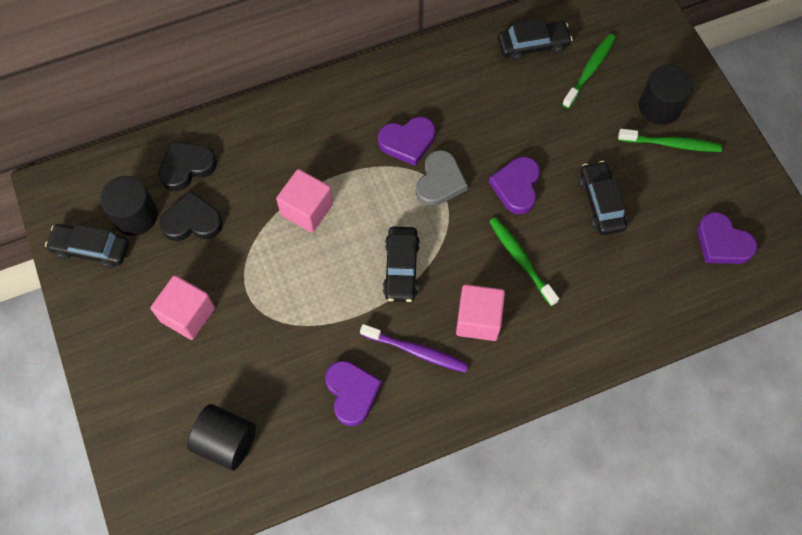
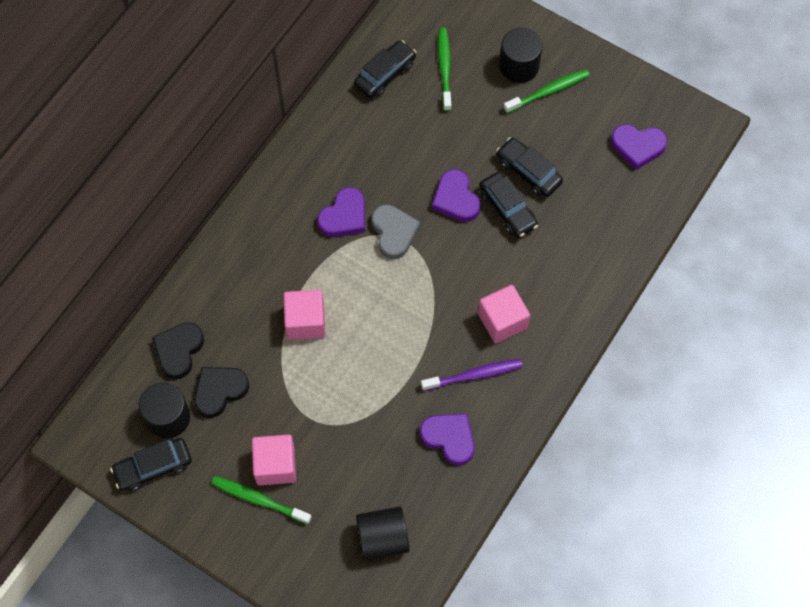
camera: 35 degrees left, 0 degrees up
(401, 268) = (415, 320): black car -> black car (507, 209)
(521, 260) = (500, 254): green toothbrush -> green toothbrush (259, 499)

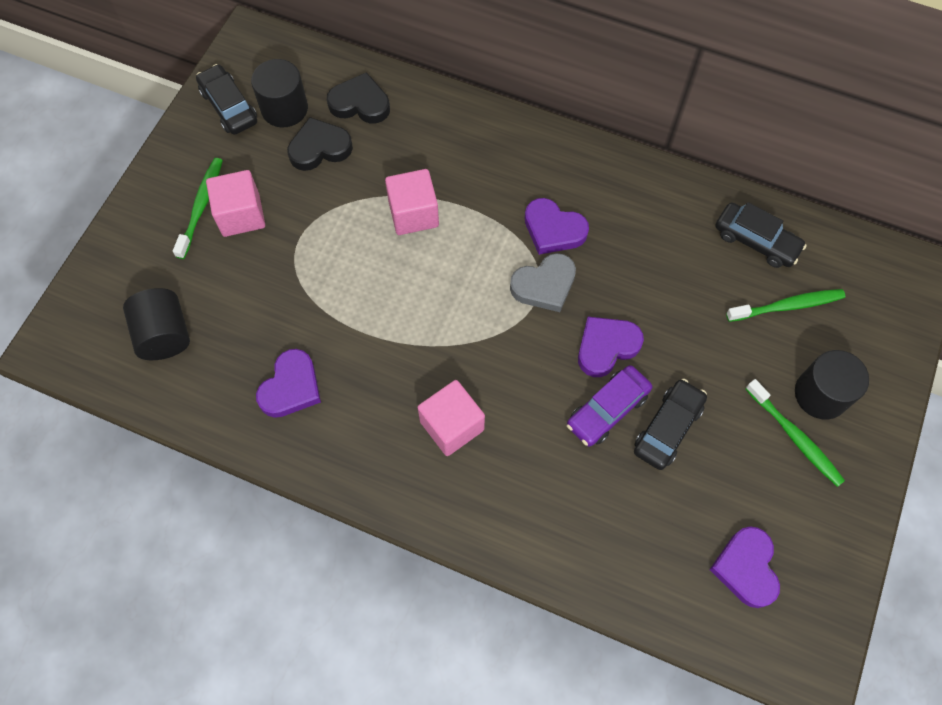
camera: 80 degrees right, 0 degrees up
(219, 391) = (319, 148): black heart -> black heart turned 60 degrees counterclockwise
(474, 375) = (375, 403): purple toothbrush -> none
(507, 209) = (607, 410): black car -> purple car

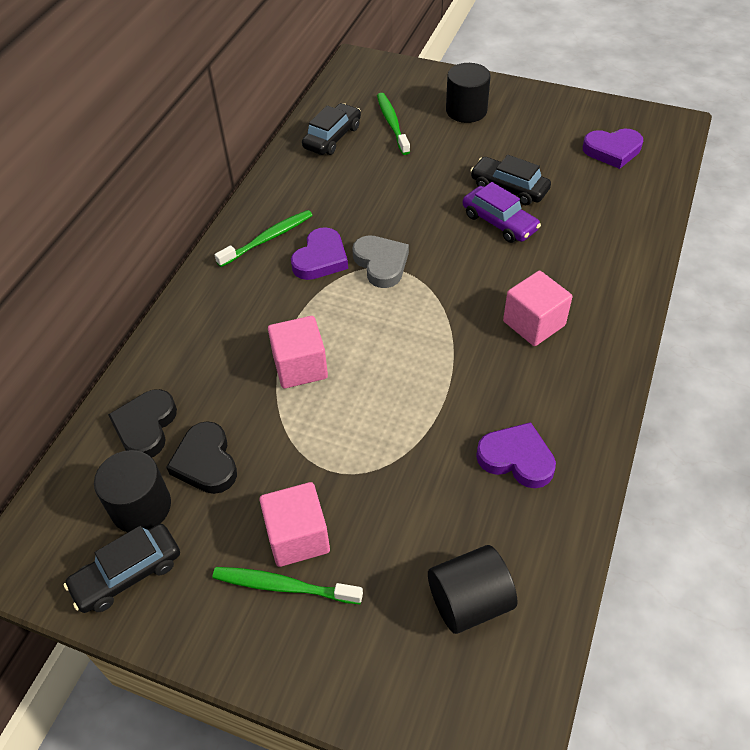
camera: 90 degrees left, 15 degrees down
(606, 347) = (440, 223): purple heart -> none
(795, 437) = (503, 124): green toothbrush -> green toothbrush (268, 239)

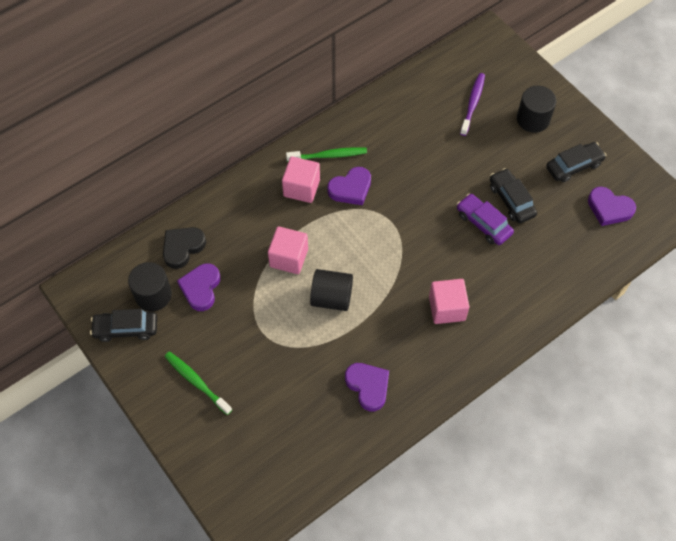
camera: 30 degrees right, 10 degrees up
(206, 462) = (201, 288): black heart -> purple heart
(297, 537) = (220, 360): pink cube -> pink cube (301, 188)
(332, 137) = (424, 94): black car -> black car (574, 166)
(381, 264) = (385, 213): grey heart -> none
(392, 123) = (472, 103): green toothbrush -> purple toothbrush
(469, 601) = (282, 447): black cylinder -> black cylinder (331, 298)
(499, 222) = (483, 223): purple car -> purple car turned 150 degrees clockwise

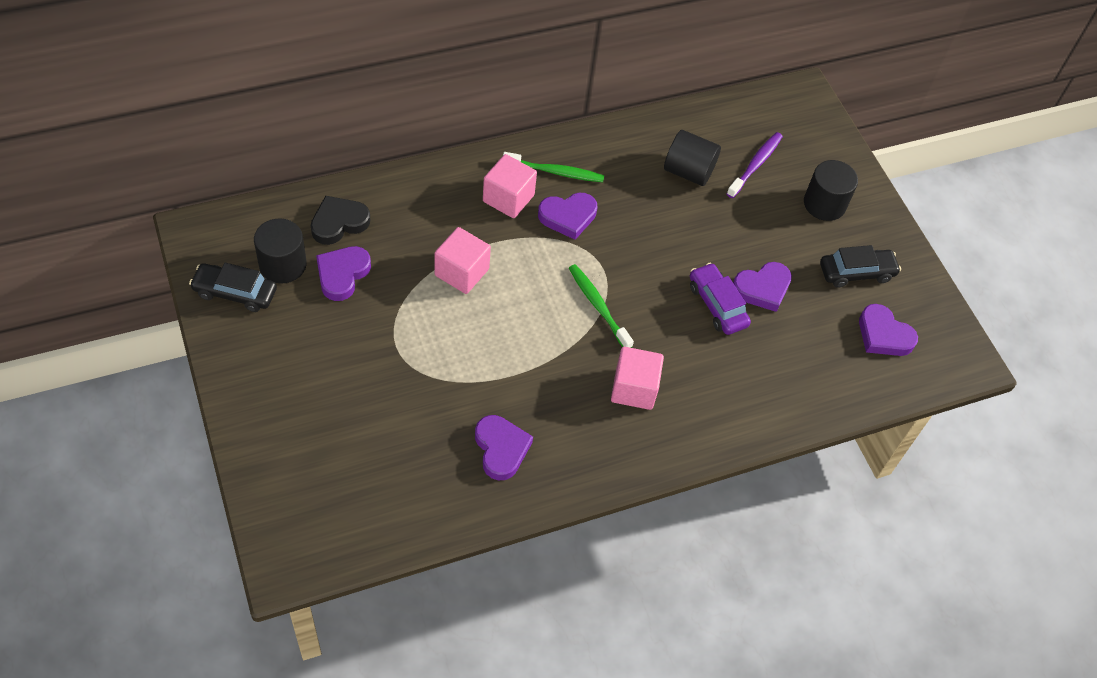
camera: 10 degrees right, 5 degrees down
(196, 382) = (294, 378): green toothbrush -> green toothbrush (598, 306)
(331, 298) = (496, 333): black cylinder -> black cylinder (688, 171)
(511, 200) = (762, 288): black car -> purple heart

